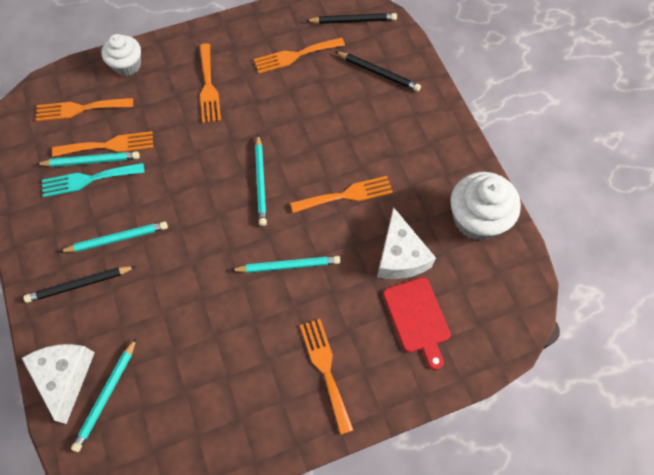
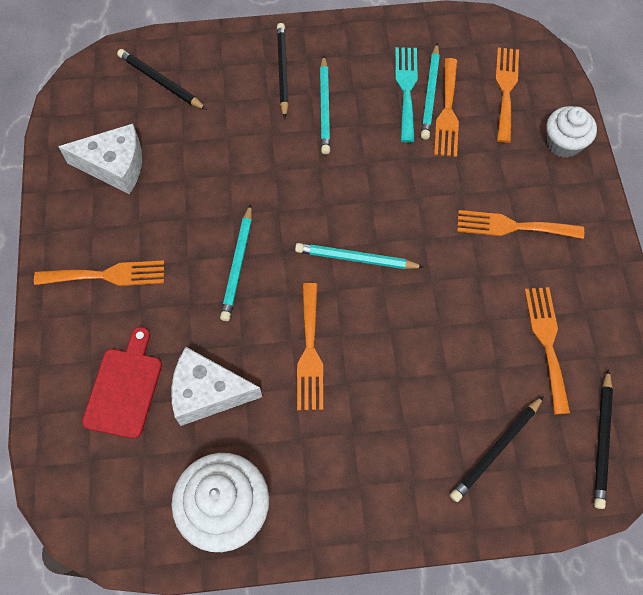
camera: 105 degrees right, 0 degrees up
(65, 376) = (192, 52): white cheese -> white cheese (115, 166)
(106, 396) = (161, 81): turquoise pencil -> black pencil
(417, 318) = (124, 388): red cutting board -> red cutting board turned 105 degrees clockwise

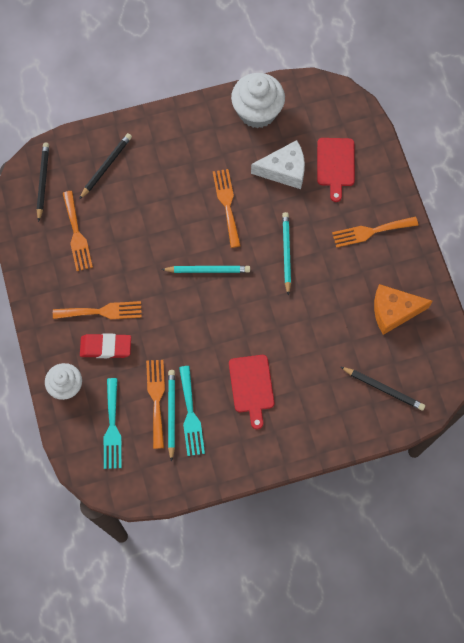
camera: 170 degrees right, 5 degrees up
(115, 166) = (393, 311): white cheese -> orange cheese
(283, 71) = (291, 416): black pencil -> none
(324, 108) = (251, 387): turquoise pencil -> red cutting board
(506, 89) = (112, 428): orange fork -> turquoise fork
(509, 181) = (106, 347): none -> red eraser

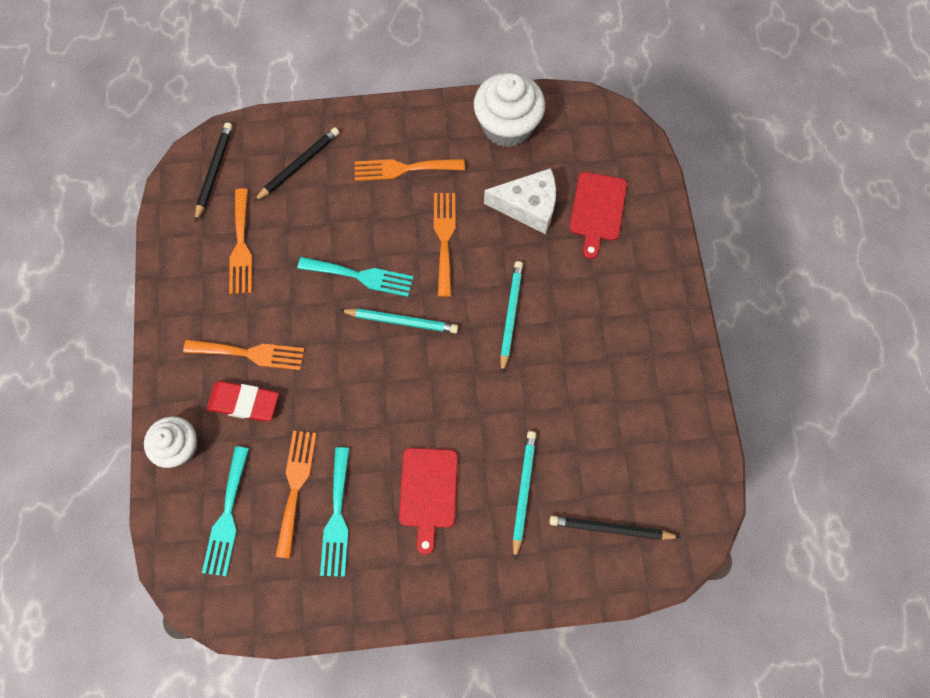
camera: 10 degrees right, 0 degrees up
(171, 242) = (361, 276): none -> turquoise fork
(171, 413) = (312, 510): turquoise pencil -> turquoise pencil (524, 491)
(370, 231) = (629, 305): orange fork -> orange fork (403, 169)
(383, 389) = (610, 528): black pencil -> black pencil turned 150 degrees clockwise
(393, 311) = (642, 420): orange cheese -> none

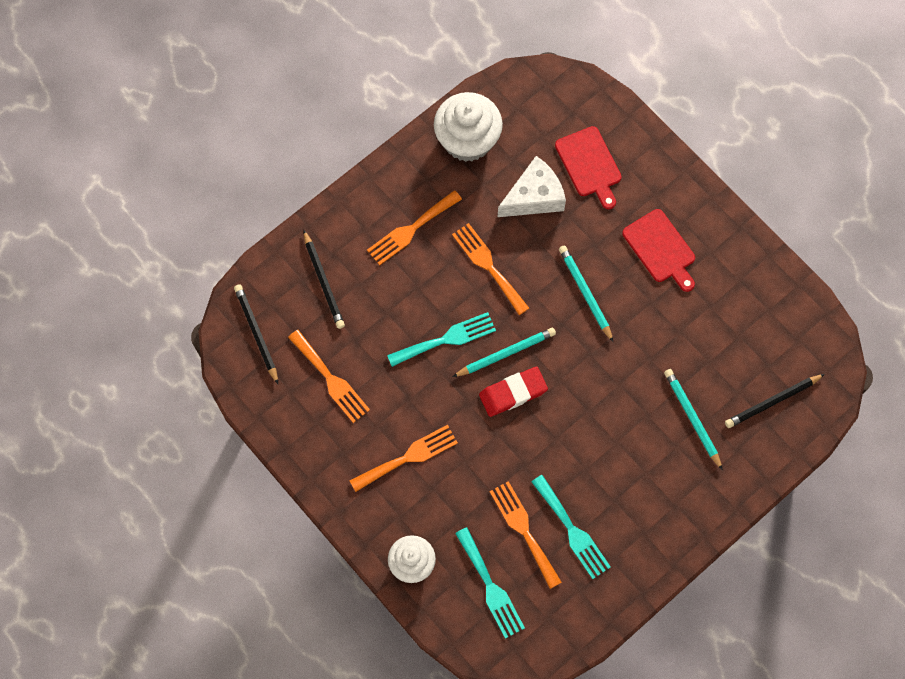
camera: 35 degrees left, 0 degrees up
(244, 403) = (434, 497): red eraser -> red eraser (513, 393)
(299, 165) = (323, 282): black pencil -> black pencil turned 150 degrees clockwise
(428, 492) = (624, 466): red cutting board -> red cutting board (660, 249)

